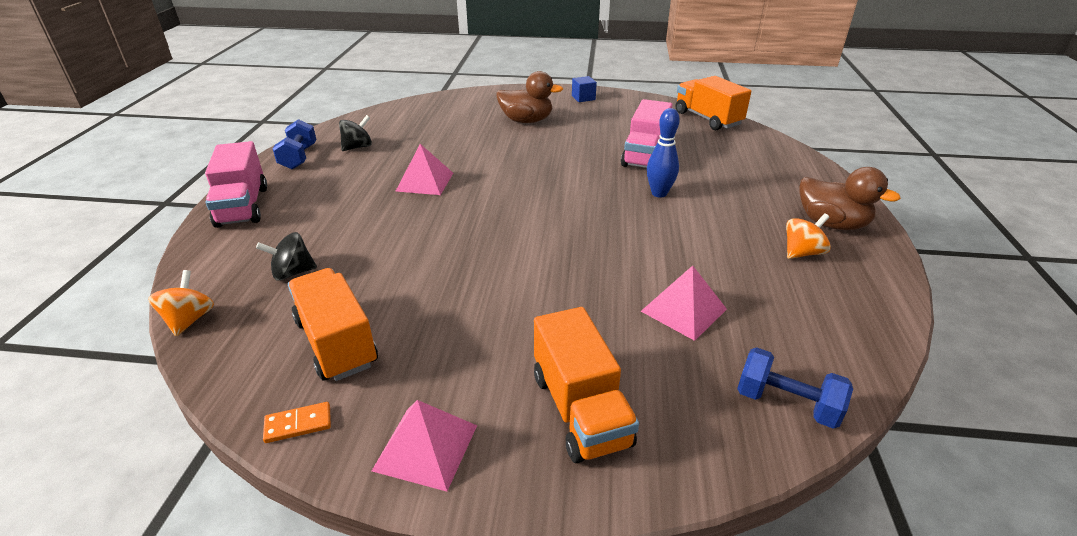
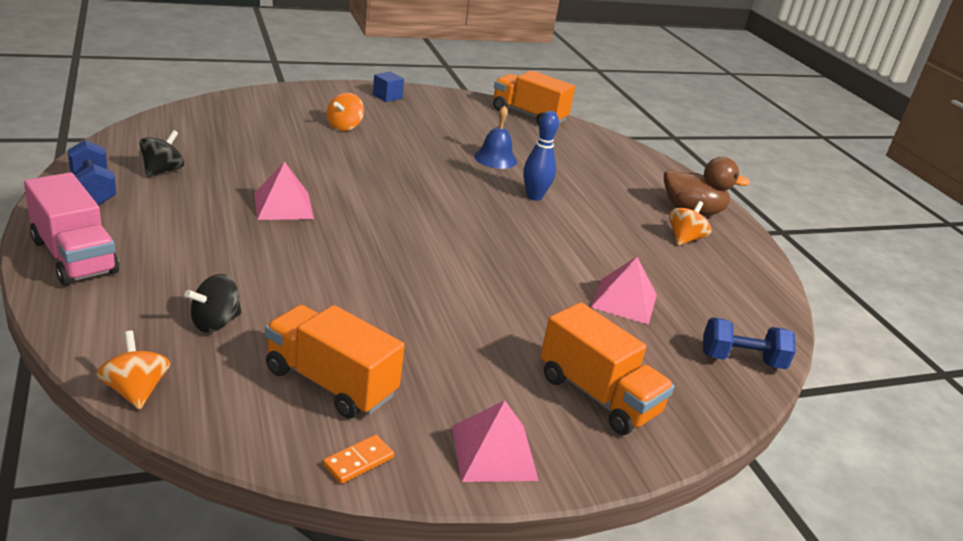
camera: 30 degrees left, 5 degrees down
(526, 121) = (344, 127): brown duck -> orange spinning top
(645, 155) = (495, 158): pink truck -> blue bell

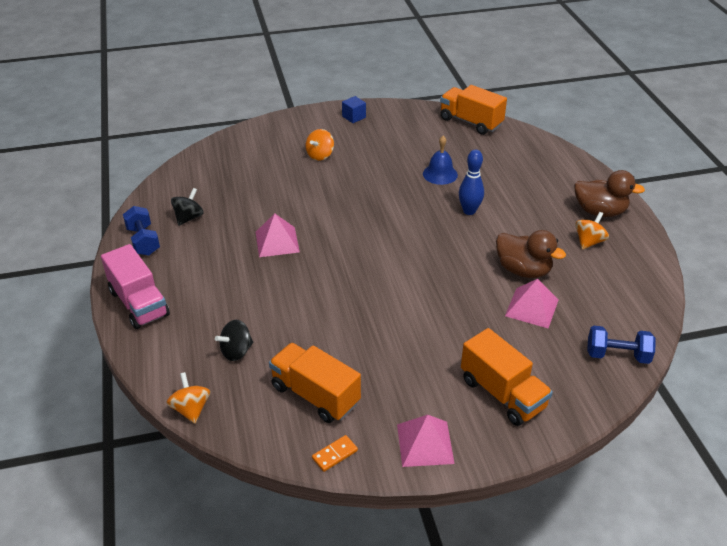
camera: 10 degrees right, 10 degrees up
(608, 261) = (523, 270): none -> brown duck

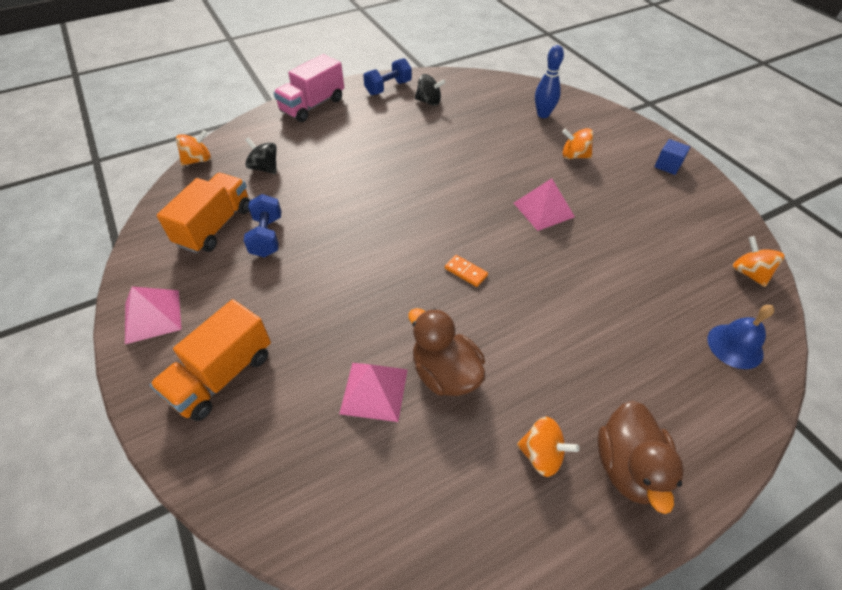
camera: 75 degrees right, 10 degrees up
(277, 242) = (417, 158): pink pyramid -> pink pyramid (543, 209)
(335, 454) = (144, 253): orange domino -> orange domino (466, 272)
(440, 174) = (604, 259): blue bell -> blue bell (735, 346)
(469, 211) = (542, 299): blue bowling pin -> blue bowling pin (543, 114)
(470, 122) = (749, 273): orange truck -> orange spinning top
(523, 270) = (445, 373): brown duck -> brown duck turned 120 degrees clockwise
(617, 355) = (300, 509): blue dumbbell -> blue dumbbell (267, 237)

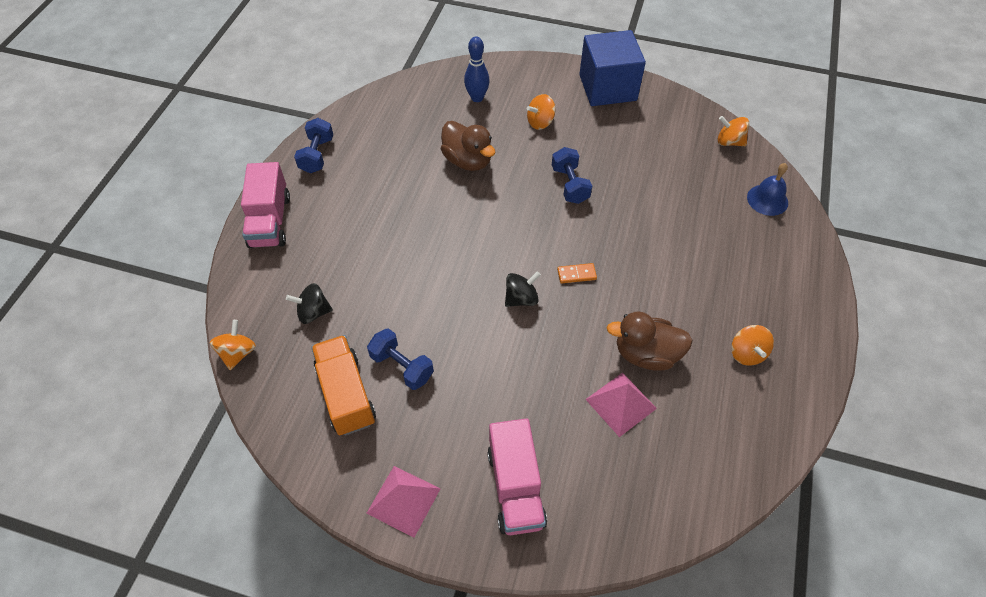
camera: 45 degrees left, 5 degrees up
(222, 375) = (515, 487): orange truck -> pink truck
(429, 102) = (371, 146): black spinning top -> black spinning top (521, 298)
(541, 454) = (747, 353): orange spinning top -> orange spinning top turned 105 degrees clockwise
(543, 209) = (570, 185): pink pyramid -> blue dumbbell
(628, 467) = (790, 320): brown duck -> brown duck (468, 160)
(668, 165) = (607, 87): blue cube -> blue cube, size x2.44

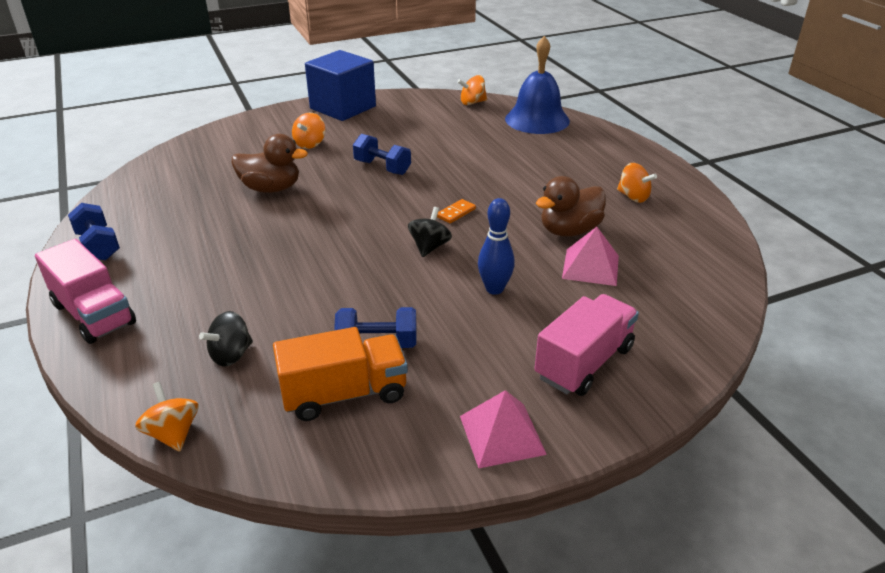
camera: 40 degrees left, 20 degrees down
(346, 394) = (344, 394): orange truck -> orange truck turned 135 degrees clockwise
(477, 98) = (232, 150): blue bowling pin -> blue bowling pin (494, 289)
(515, 487) = (584, 362): pink truck -> pink truck turned 90 degrees counterclockwise
(767, 200) = (537, 119): blue bell -> blue bell, size x1.75

